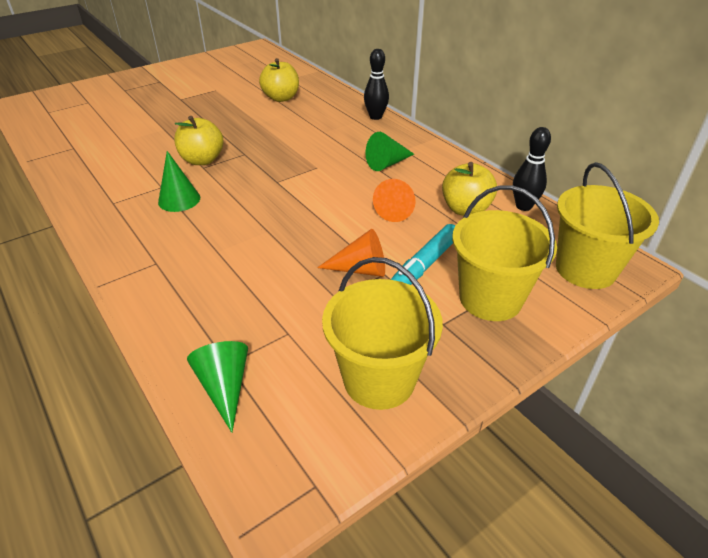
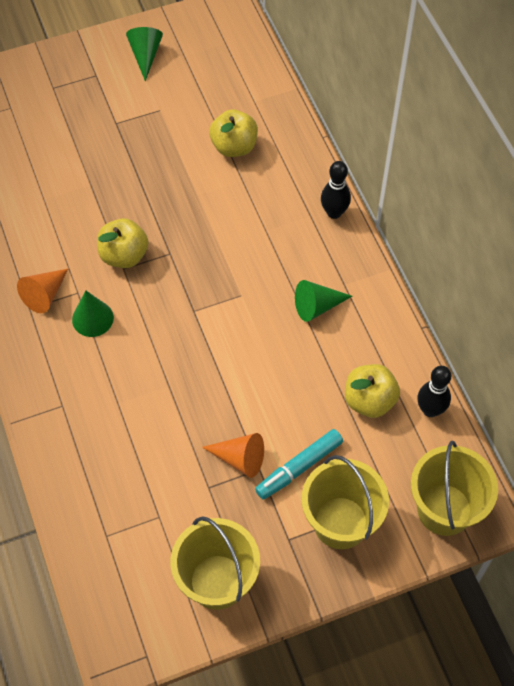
camera: 15 degrees right, 20 degrees up
(225, 387) = (100, 558): green cone -> green cone (145, 55)
(396, 209) = (300, 384): orange cone -> orange cone (45, 295)

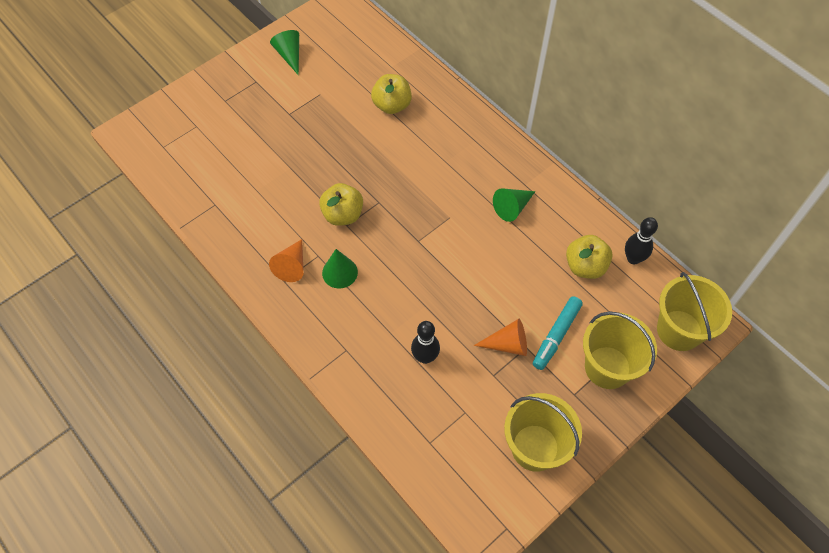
camera: 20 degrees left, 0 degrees up
(334, 212) = (492, 133): black bowling pin -> black bowling pin (425, 357)

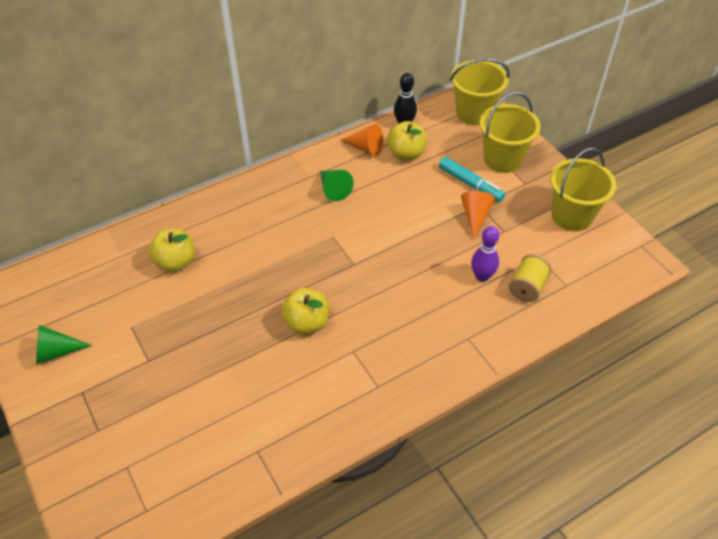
camera: 80 degrees left, 10 degrees down
(292, 266) = (361, 376): orange cone -> orange cone (365, 148)
(340, 272) = (377, 333): green cone -> none
(419, 402) = (527, 287): none -> yellow spool
(425, 357) = (482, 276): black bowling pin -> purple bowling pin

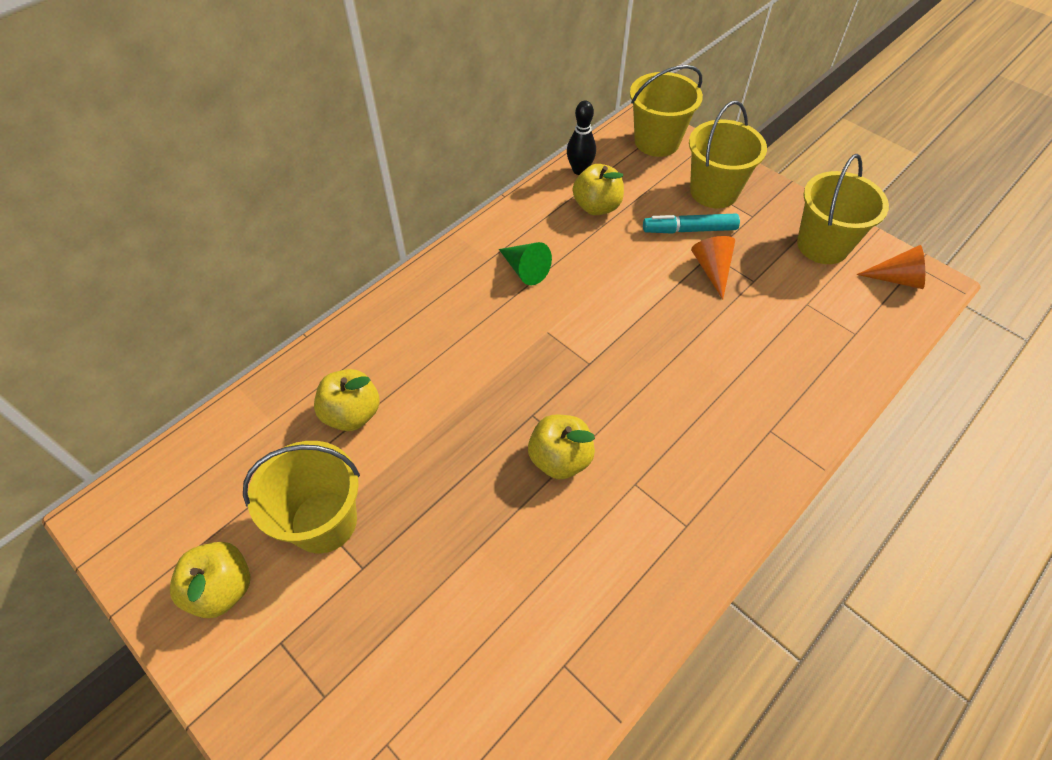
camera: 15 degrees left, 5 degrees up
(56, 351) = (222, 588): green cone -> yellow apple
(133, 326) = (324, 521): none -> yellow bucket
(365, 148) = (544, 209): orange cone -> orange cone (896, 279)
(470, 184) = (689, 230): turquoise marker -> turquoise marker turned 150 degrees clockwise
(482, 276) = (752, 345): purple bowling pin -> none
(527, 287) = (811, 346): yellow spool -> none

